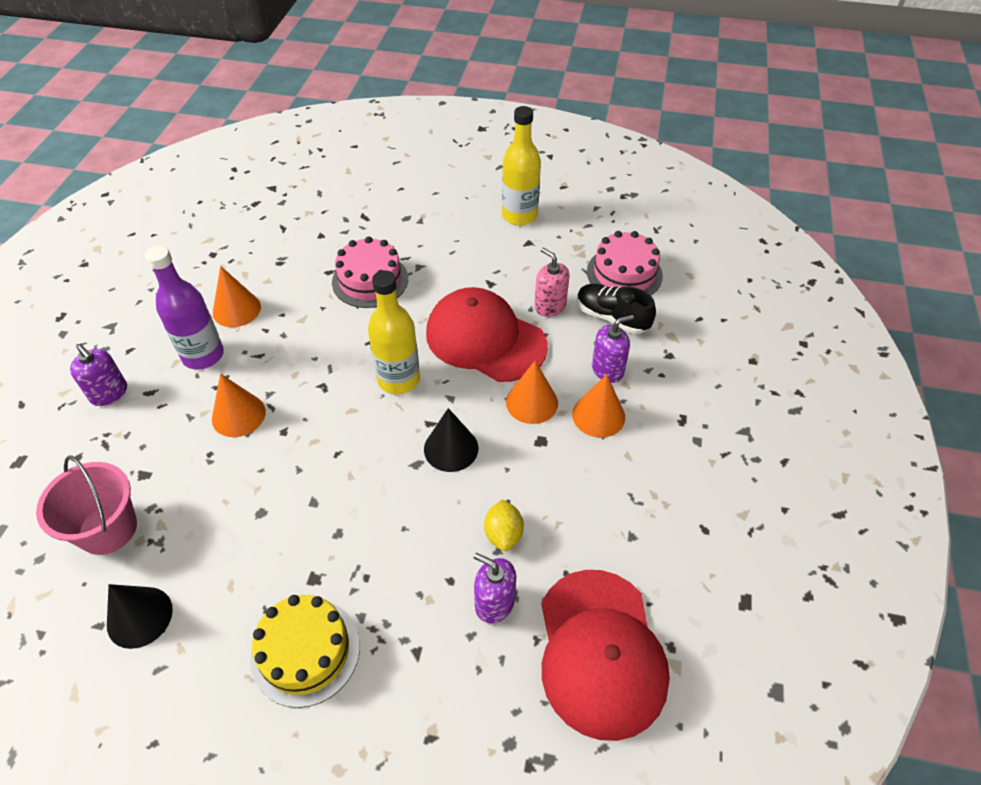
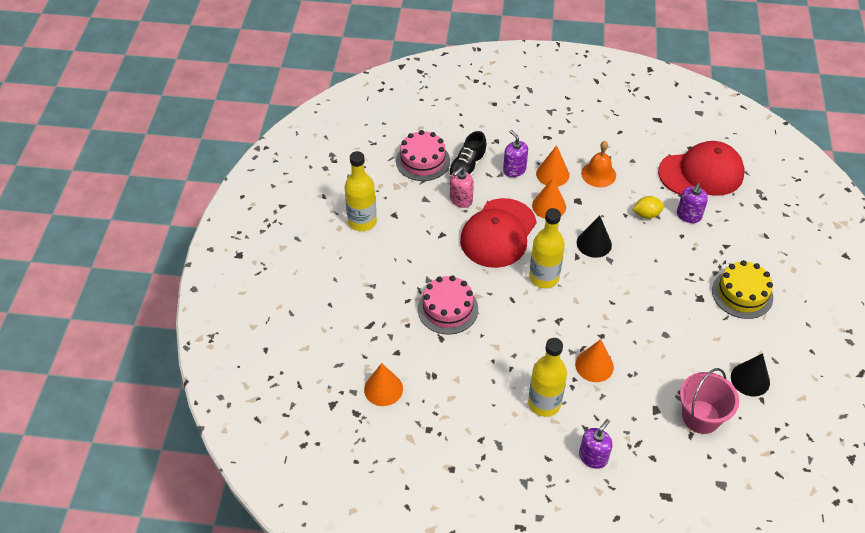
camera: 95 degrees left, 0 degrees up
(203, 355) = (544, 403): purple bottle -> yellow bottle
(236, 309) = (492, 393): orange cone -> orange cone (383, 389)
(598, 478) = (598, 174): none -> orange bell

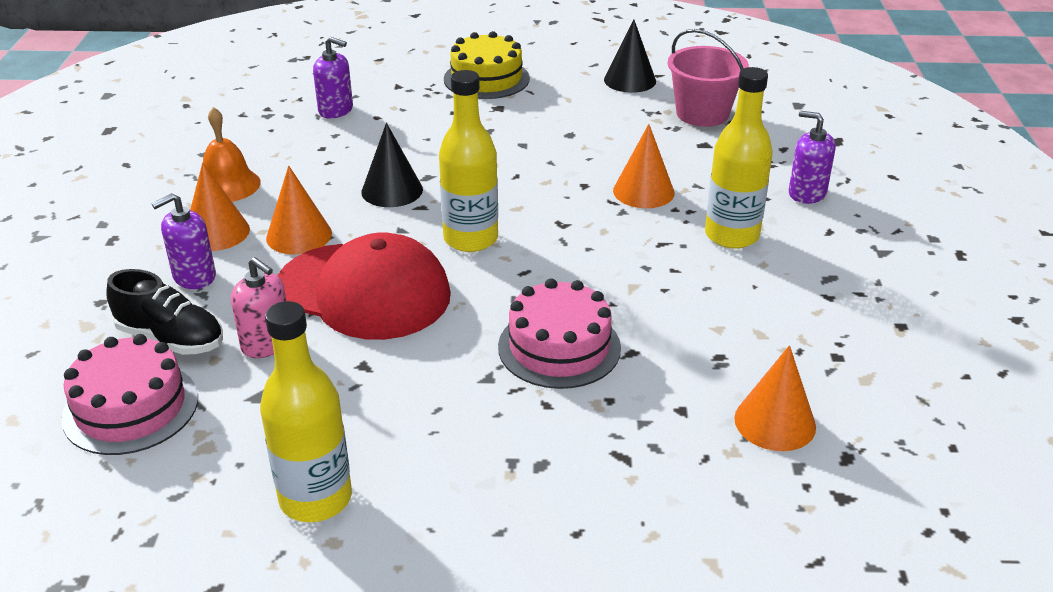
camera: 95 degrees left, 15 degrees down
(646, 214) = (330, 143): yellow lemon -> none
(701, 173) = (246, 98): red cap -> none

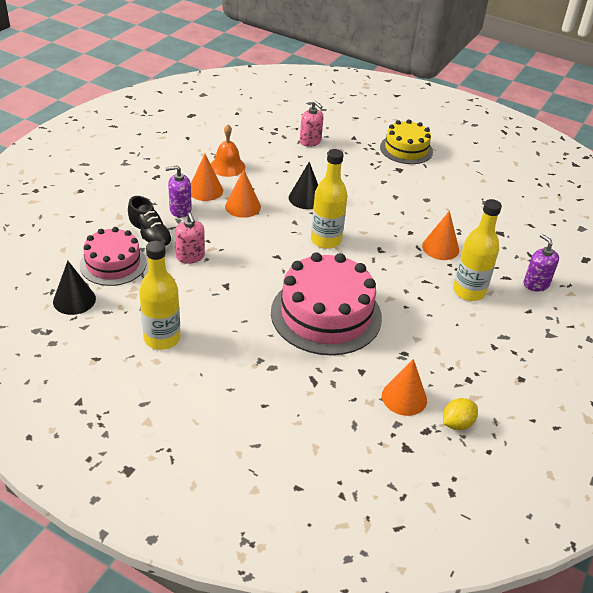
camera: 25 degrees right, 5 degrees up
(336, 110) = (310, 141): purple soap dispenser -> pink soap dispenser
(364, 291) = (253, 248): red cap -> none
(559, 347) = (326, 314): pink cake -> pink cake, size x1.62
(630, 80) = (489, 178): black cone -> black cone (74, 300)
(702, 114) = (515, 213): pink bucket -> none
(878, 427) = (457, 424): none -> yellow lemon

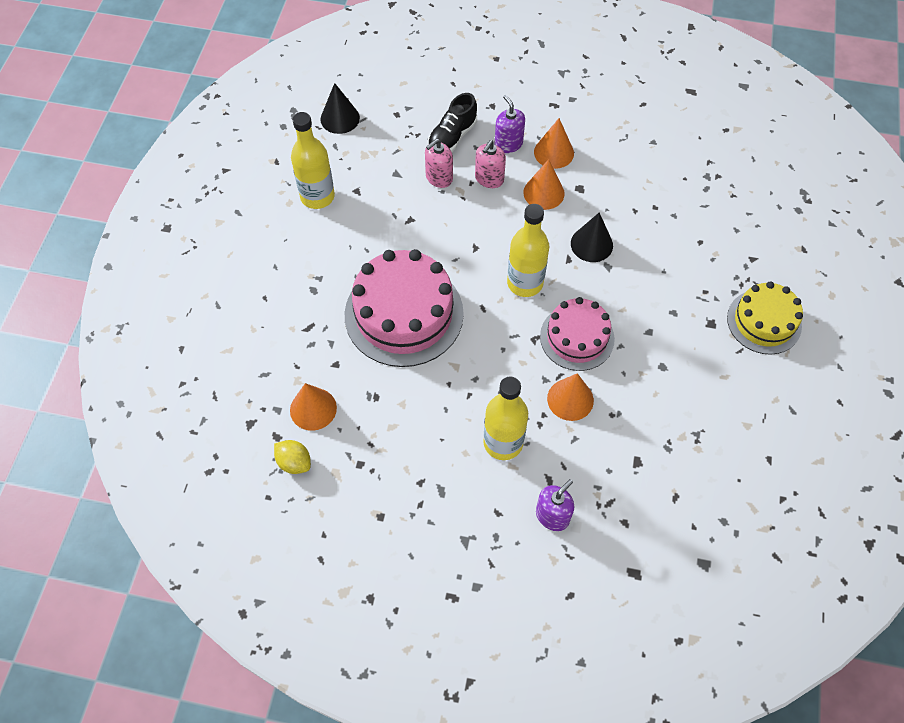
camera: 75 degrees right, 20 degrees up
(113, 264) = (400, 125): pink cake -> pink cake (577, 337)
(227, 166) = (609, 156): orange bell -> none
(310, 141) = (712, 217): pink soap dispenser -> pink soap dispenser (489, 179)

